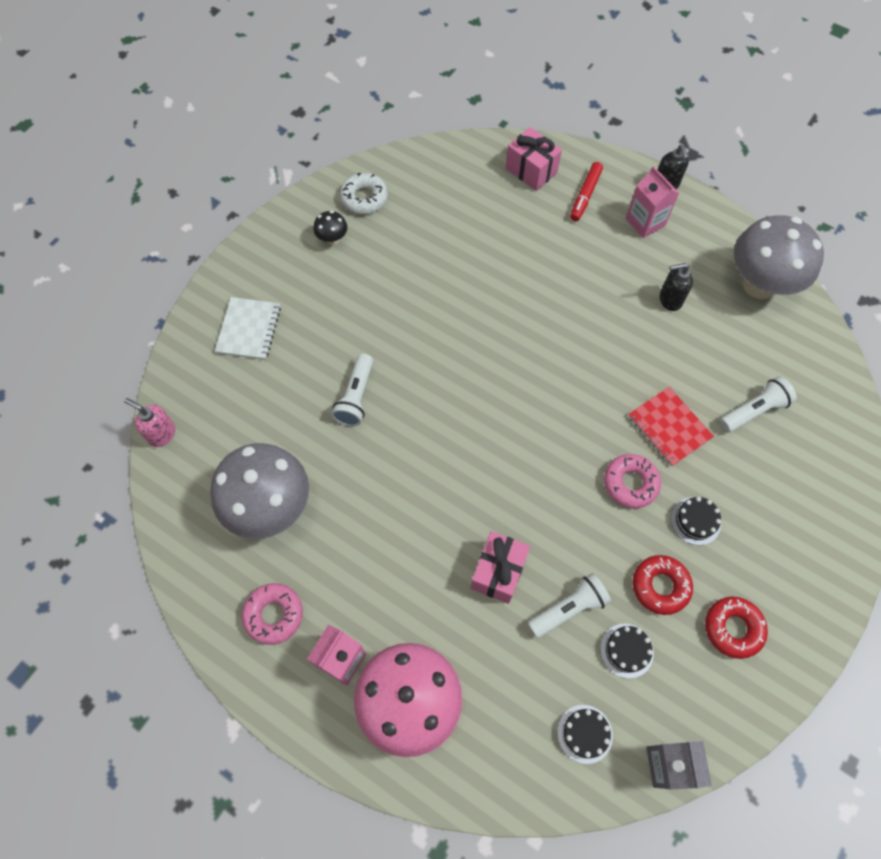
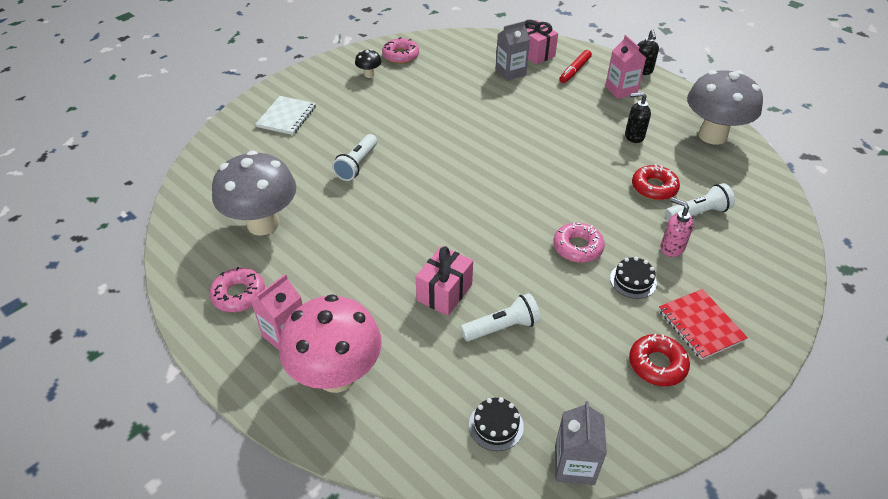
camera: 10 degrees right, 20 degrees down
(161, 434) = (194, 168): pink soap dispenser -> pink soap dispenser (671, 248)
(364, 198) = (401, 55): white donut -> pink donut
(507, 209) = (510, 72): none -> grey carton
(626, 650) = (550, 366): black cake -> none
(660, 586) = (591, 323): red donut -> red donut (654, 187)
(669, 427) = (619, 215): red notebook -> red notebook (700, 325)

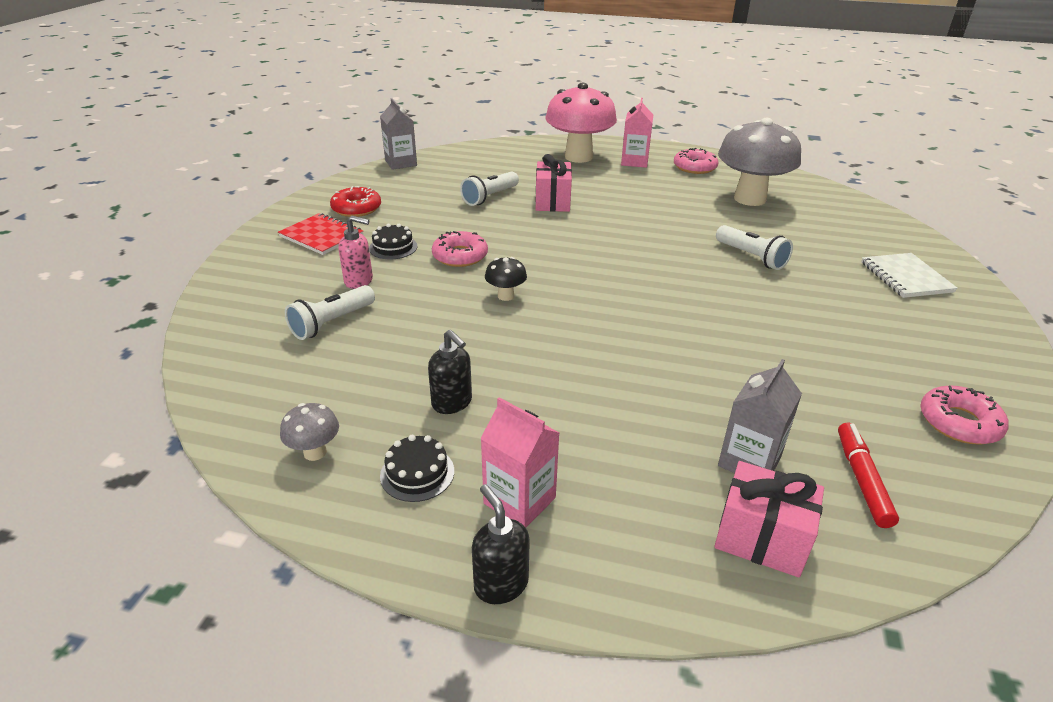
camera: 150 degrees right, 10 degrees down
(357, 165) = (751, 257): white flashlight -> white flashlight turned 150 degrees clockwise
(369, 74) = (933, 366): black mushroom -> black mushroom (506, 296)
(496, 425) = (459, 164): black cake -> black cake (417, 473)
(575, 71) = (641, 519): red marker -> red marker (861, 479)
(634, 136) = (452, 403): black soap dispenser -> black soap dispenser turned 75 degrees clockwise
(654, 187) = (396, 336): red donut -> none
(712, 135) = (315, 452): grey mushroom -> grey mushroom, size x0.42

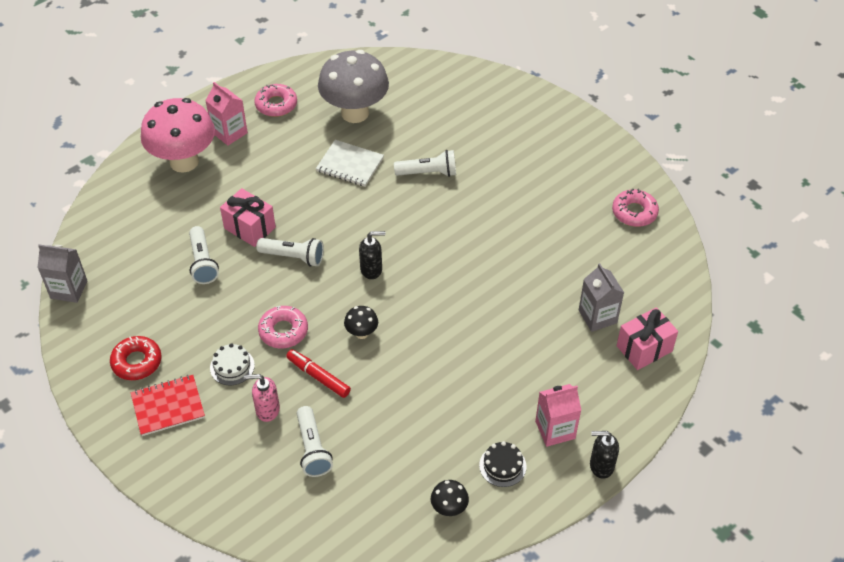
camera: 55 degrees left, 15 degrees up
(315, 452) = (449, 508): grey mushroom -> black mushroom
(359, 281) = (267, 410): pink soap dispenser -> pink soap dispenser turned 135 degrees counterclockwise
(393, 247) = (232, 366): black cake -> white cake
(452, 403) = (455, 421): black soap dispenser -> black soap dispenser (371, 269)
(549, 230) = (294, 257): none -> white flashlight
(861, 479) = (639, 282): red marker -> red marker (318, 377)
(905, 277) = (512, 120): white notebook -> white notebook (350, 165)

